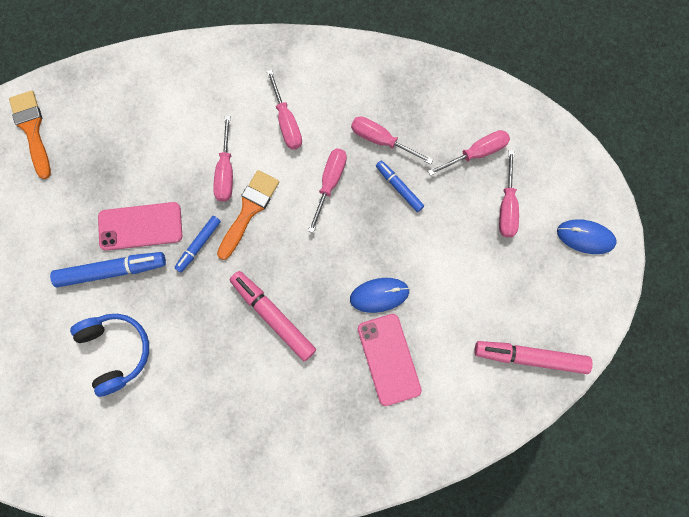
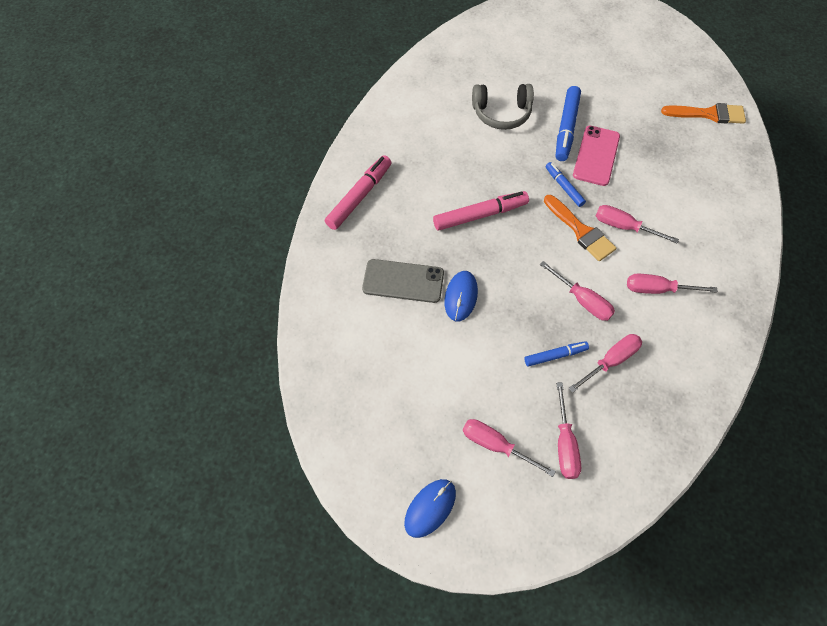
camera: 115 degrees right, 15 degrees down
(116, 351) = (501, 113): blue headphones -> grey headphones
(389, 359) = (403, 281): pink phone -> grey phone
(530, 357) = (344, 393): pink marker -> pink marker (359, 196)

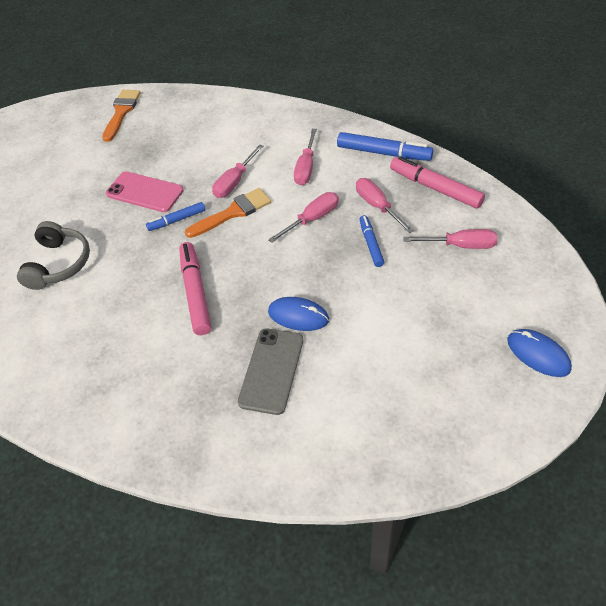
camera: 80 degrees left, 10 degrees down
(359, 196) = (138, 417): pink marker -> pink marker (435, 188)
(496, 445) = (467, 296): pink screwdriver -> none
(566, 128) = (101, 211): blue marker -> blue marker (384, 153)

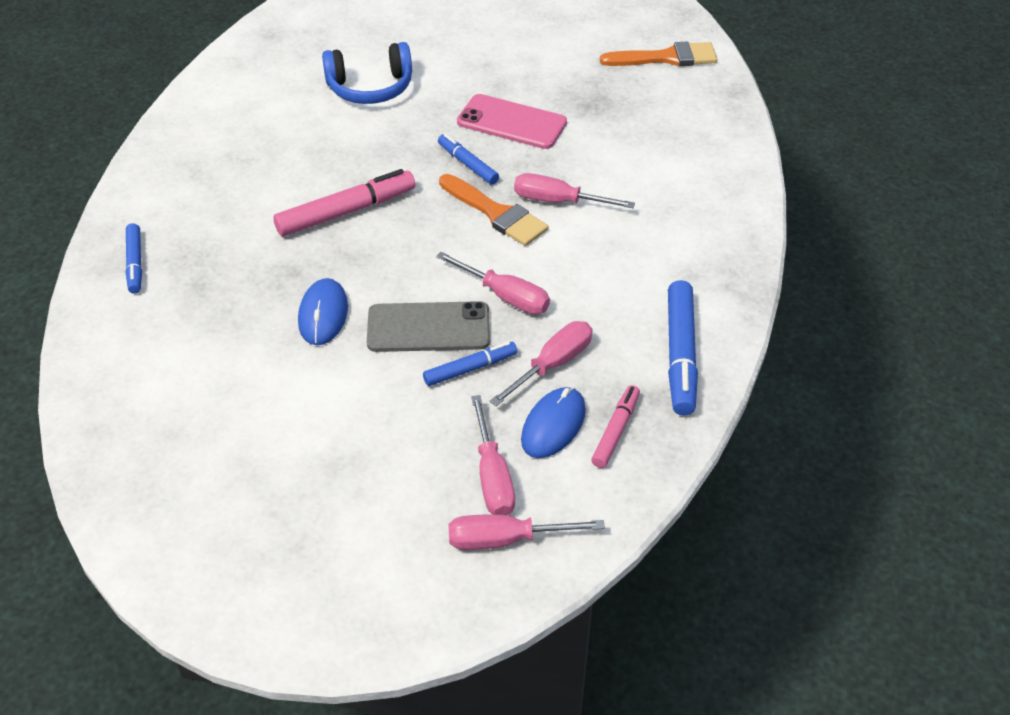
camera: 70 degrees right, 5 degrees down
(59, 264) = (370, 87): grey headphones -> blue headphones
(145, 192) = (511, 122): pink phone -> pink phone turned 75 degrees counterclockwise
(196, 439) = (135, 263): none -> blue marker
(271, 370) = (234, 306): grey phone -> grey phone (428, 327)
(306, 168) = (613, 269): pink screwdriver -> pink screwdriver (506, 539)
(435, 188) = (615, 431): pink marker -> pink marker, size x0.60
(538, 354) = (291, 589): blue mouse -> blue mouse (553, 425)

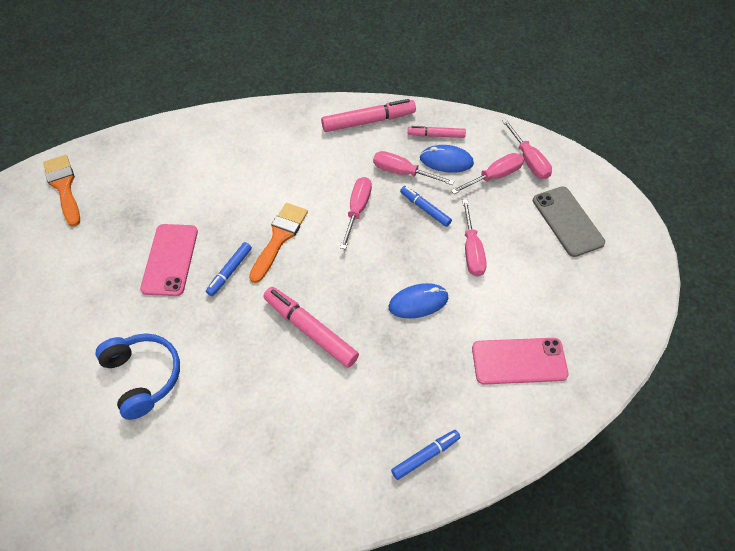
camera: 110 degrees left, 10 degrees up
(178, 384) = (519, 361): none -> pink phone
(428, 327) = (402, 240): grey phone -> grey phone (567, 221)
(558, 201) = (254, 207): pink screwdriver -> pink screwdriver (472, 250)
(680, 355) = (368, 121): blue marker -> pink marker

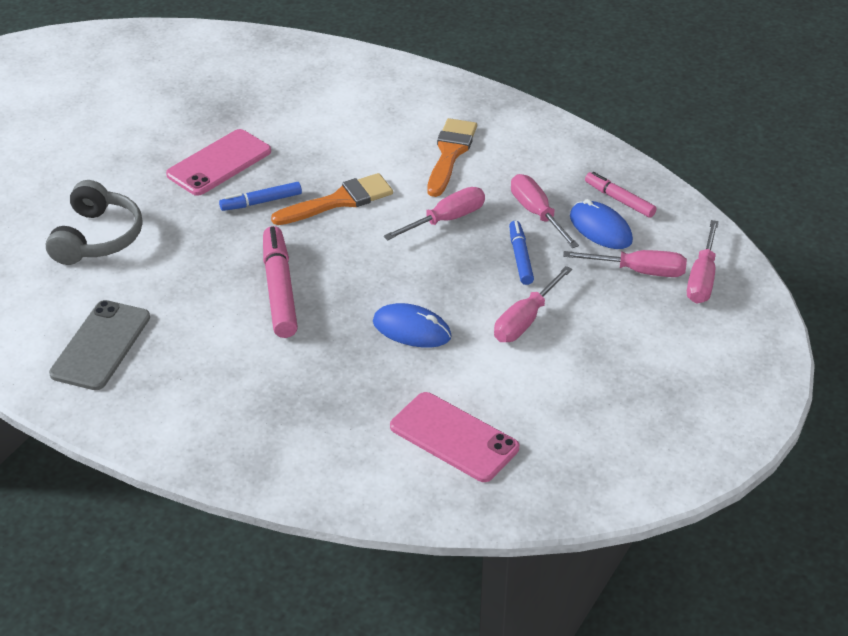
camera: 40 degrees right, 15 degrees down
(64, 187) = (192, 56): orange brush -> orange brush (450, 154)
(143, 377) = (97, 238): blue headphones -> grey headphones
(368, 121) = (557, 149): pink marker -> none
(425, 456) = (266, 447): blue marker -> none
(567, 221) = (673, 357): grey phone -> grey phone (101, 345)

